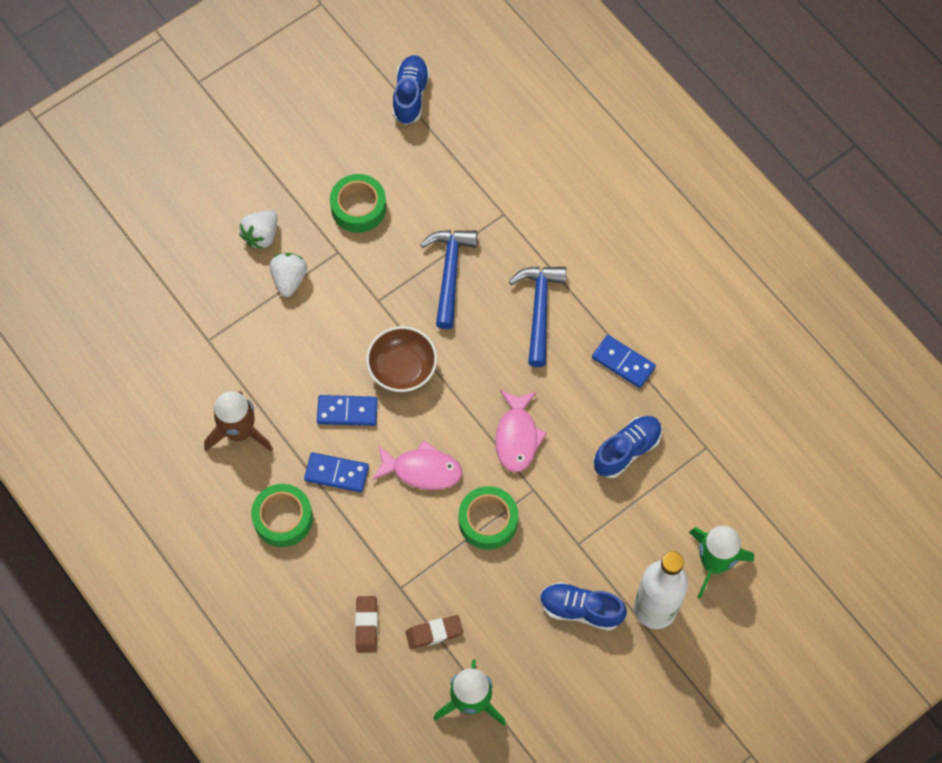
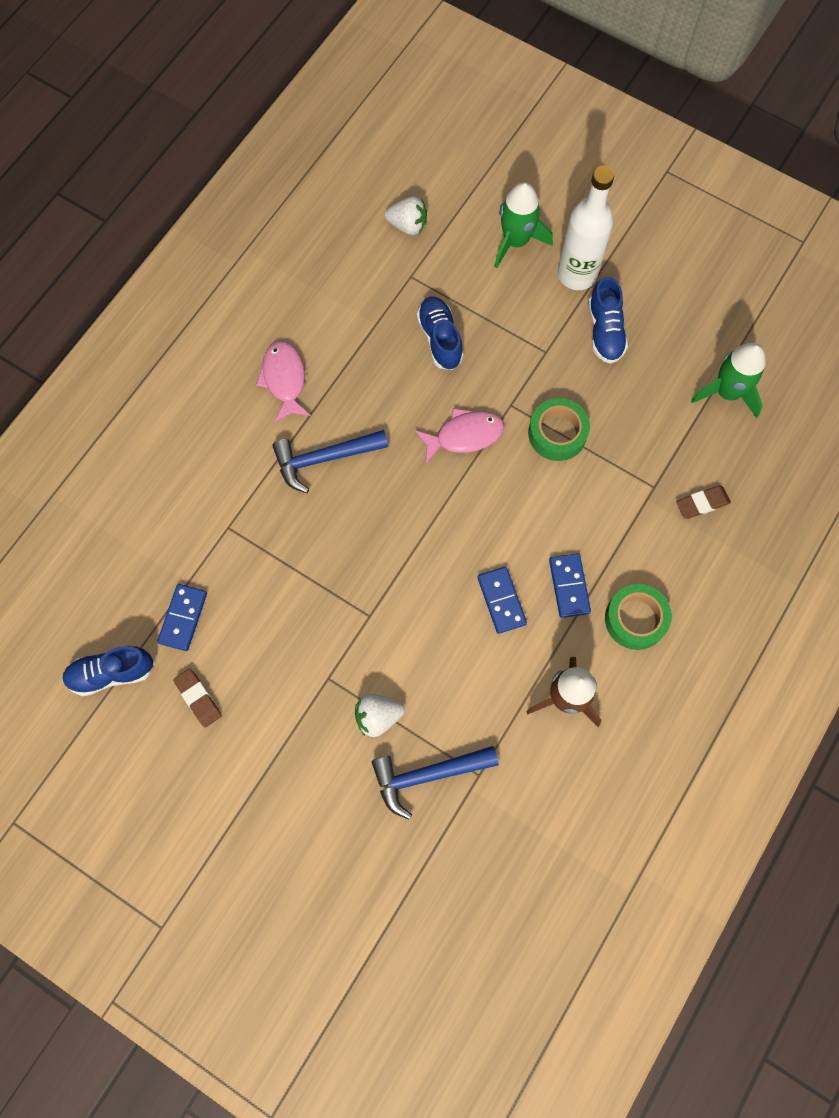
camera: 110 degrees left, 5 degrees up
(261, 235) = (336, 768): white strawberry -> white strawberry (408, 225)
(358, 207) = (268, 677): green tape -> none
(402, 368) = (435, 564): brown bowl -> none
(422, 470) = (532, 508): pink fish -> pink fish (284, 380)
(434, 633) = (681, 443): brown eraser -> brown eraser (198, 698)
(450, 273) = (313, 556): blue hammer -> blue hammer (427, 775)
(623, 362) = (352, 368): blue domino -> blue domino (183, 618)
(627, 450) = (440, 339): blue shoe -> blue shoe turned 45 degrees clockwise

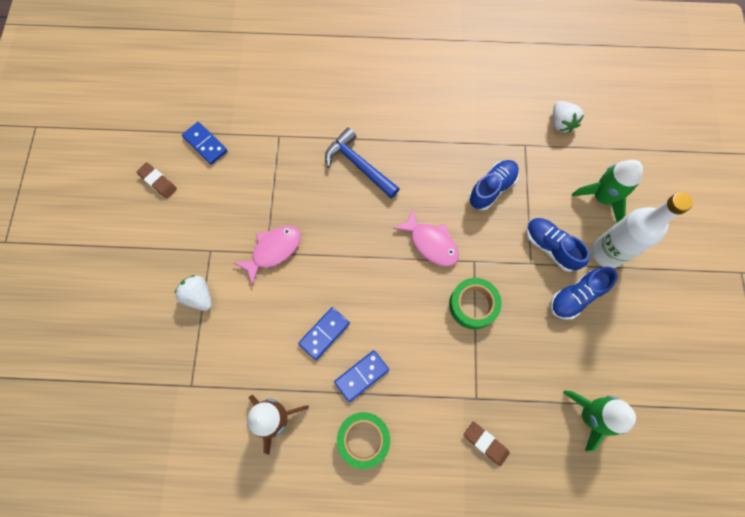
camera: 60 degrees right, 0 degrees up
(111, 673) = (150, 125): blue shoe -> blue shoe (551, 247)
(183, 618) = (205, 144): blue domino -> blue domino turned 60 degrees clockwise
(198, 698) = (158, 182): brown eraser -> brown eraser turned 75 degrees counterclockwise
(284, 380) = (398, 112): pink fish -> pink fish (273, 250)
(427, 775) = (174, 351): blue hammer -> none

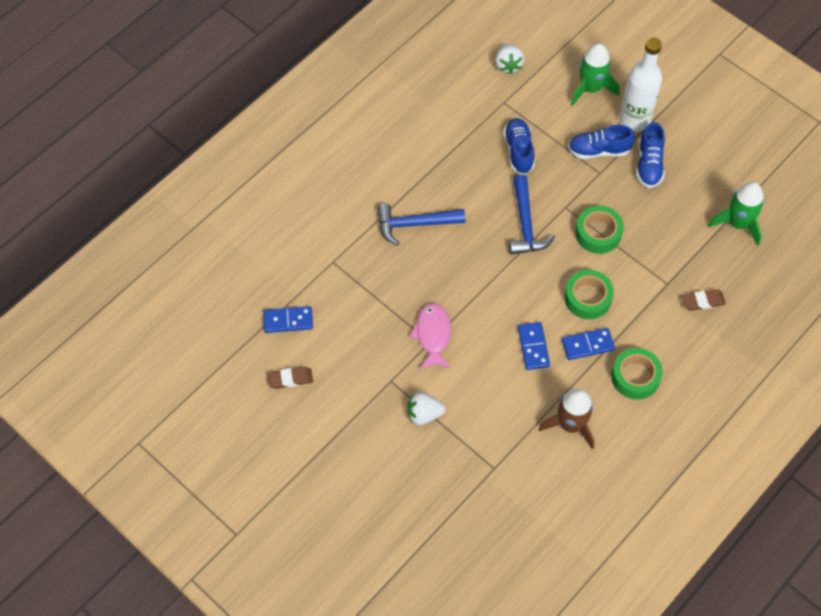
camera: 50 degrees left, 10 degrees down
(361, 376) = (587, 345): blue domino -> blue domino turned 75 degrees clockwise
(405, 342) = (587, 298): none -> green tape
(431, 243) = (525, 224): pink fish -> blue hammer
(561, 123) = (508, 65): white strawberry -> white strawberry turned 60 degrees clockwise

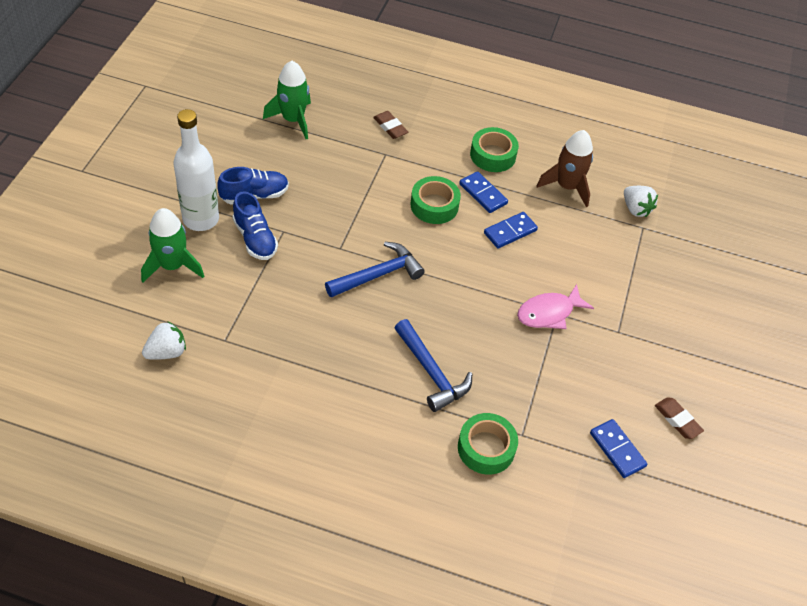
camera: 120 degrees left, 10 degrees down
(424, 414) = (632, 293): white strawberry -> white strawberry (635, 209)
(518, 151) = (288, 306): blue shoe -> none
(598, 233) = (358, 215): green tape -> green tape (486, 448)

